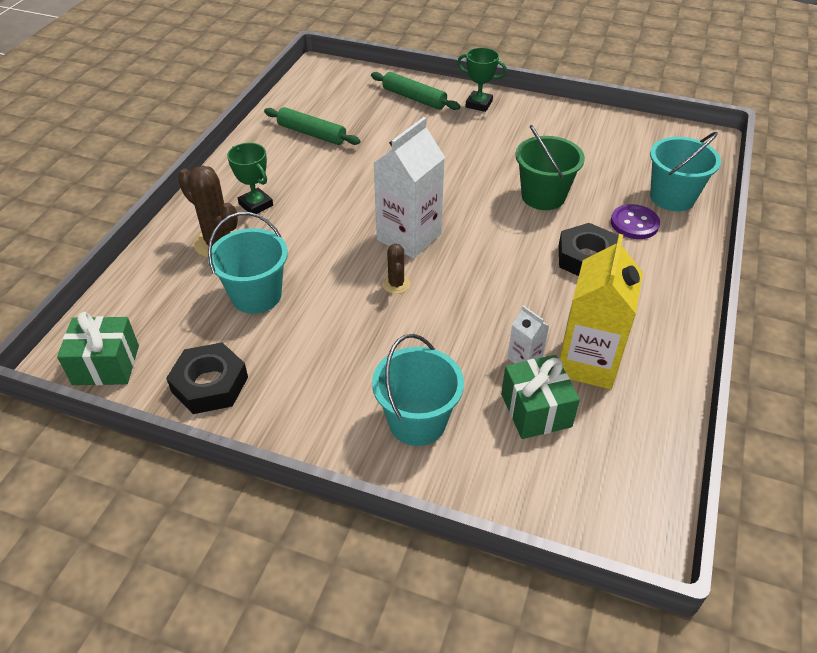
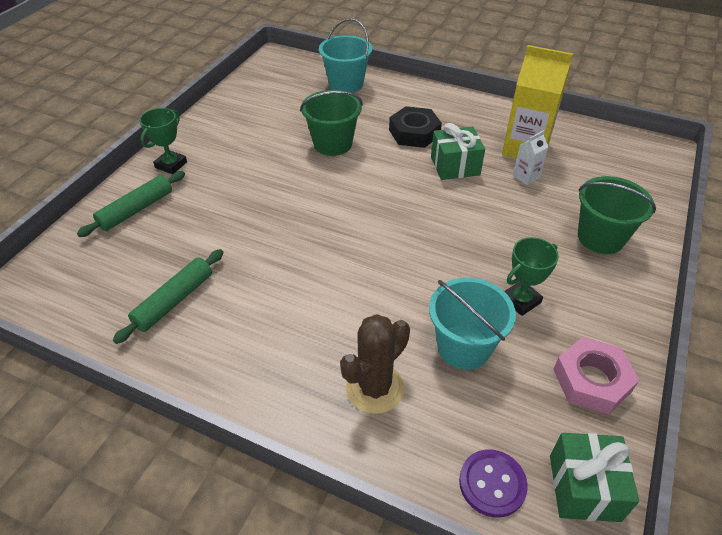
camera: 85 degrees left, 0 degrees up
(210, 384) = (591, 380): black nut -> pink nut
(256, 205) = (307, 353): green trophy -> green trophy (521, 300)
(396, 284) = (445, 241): brown cactus -> none
(409, 237) = (379, 229): white carton -> none
(417, 421) = (600, 238): turquoise bucket -> green bucket
(536, 410) = (575, 177): green gift -> green gift (455, 166)
(634, 223) = (375, 105): purple button -> purple button (492, 484)

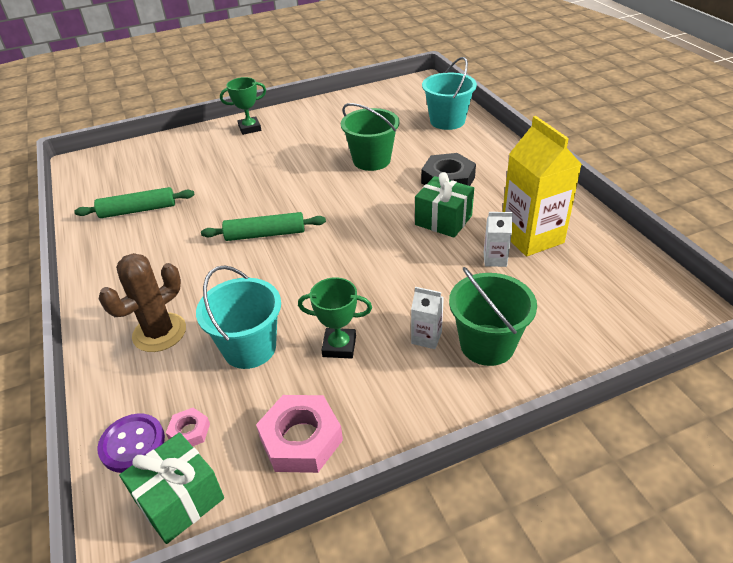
camera: 45 degrees right, 5 degrees down
(136, 210) = (194, 147): green rolling pin -> green rolling pin (265, 234)
(375, 388) = (159, 332): brown cactus -> brown cactus turned 45 degrees counterclockwise
(517, 439) = (189, 431): none -> pink nut
(562, 257) = (426, 338): none -> white carton

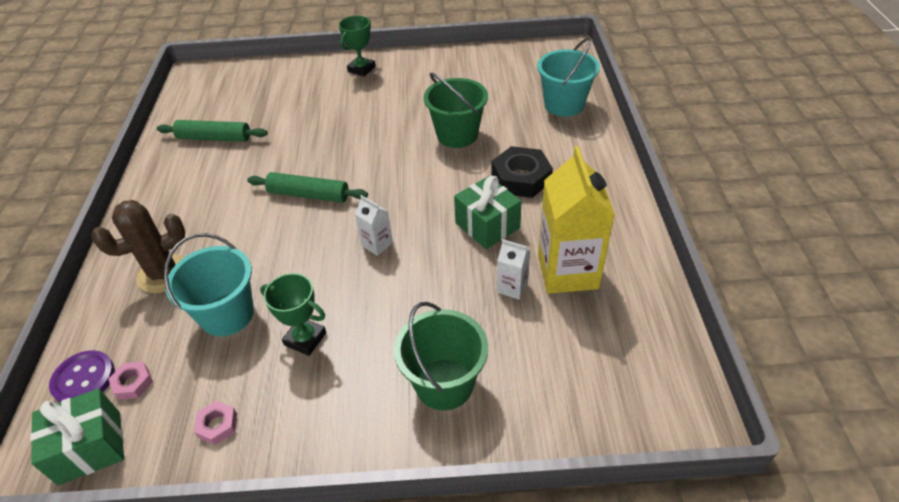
camera: 20 degrees right, 5 degrees up
(249, 128) = (361, 69): green trophy -> green trophy turned 60 degrees counterclockwise
(301, 439) = (217, 425): pink nut -> pink nut, size x0.51
(426, 338) = (390, 356): white carton -> white carton (377, 244)

